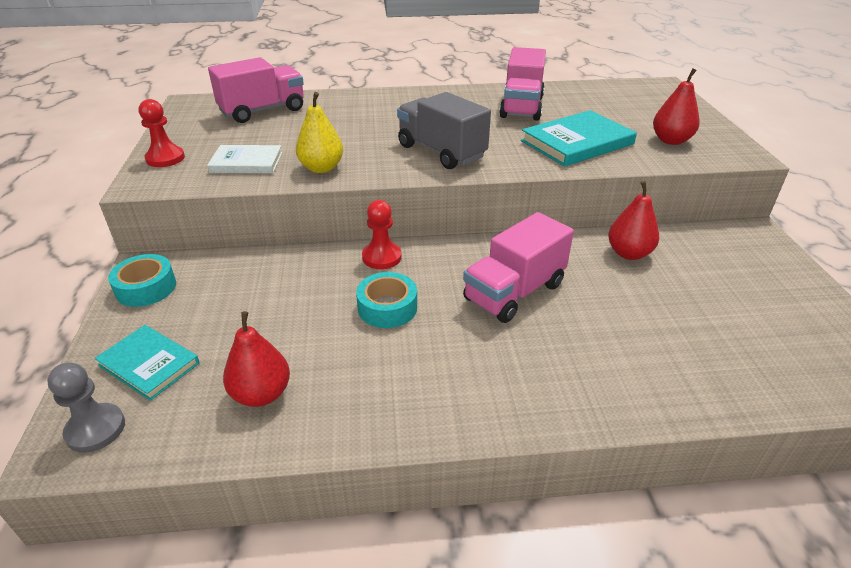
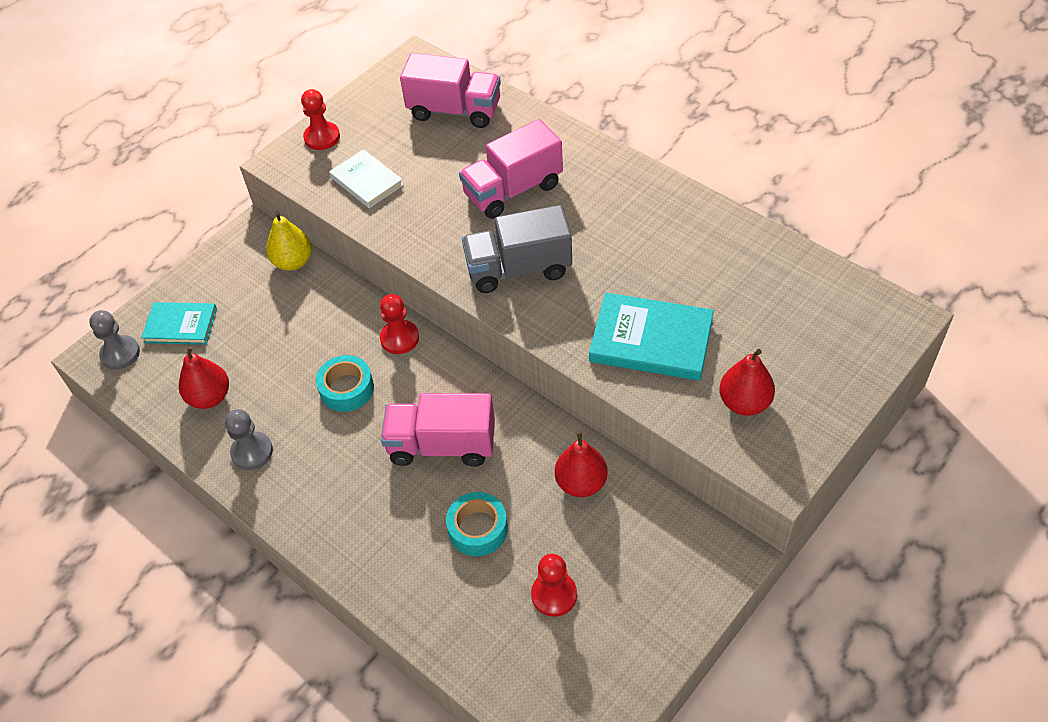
camera: 50 degrees right, 15 degrees up
(146, 288) = (235, 254): turquoise tape -> turquoise tape (478, 529)
(149, 364) = (181, 325): turquoise book -> turquoise book turned 75 degrees counterclockwise
(321, 168) = (407, 226): yellow pear -> yellow pear (293, 262)
(368, 402) = (252, 452): none -> grey pawn
(441, 152) = (518, 269): grey truck -> grey truck turned 105 degrees counterclockwise
(521, 107) = (683, 253): pink truck -> pink truck (513, 190)
(725, 316) = (554, 595): none -> red pawn

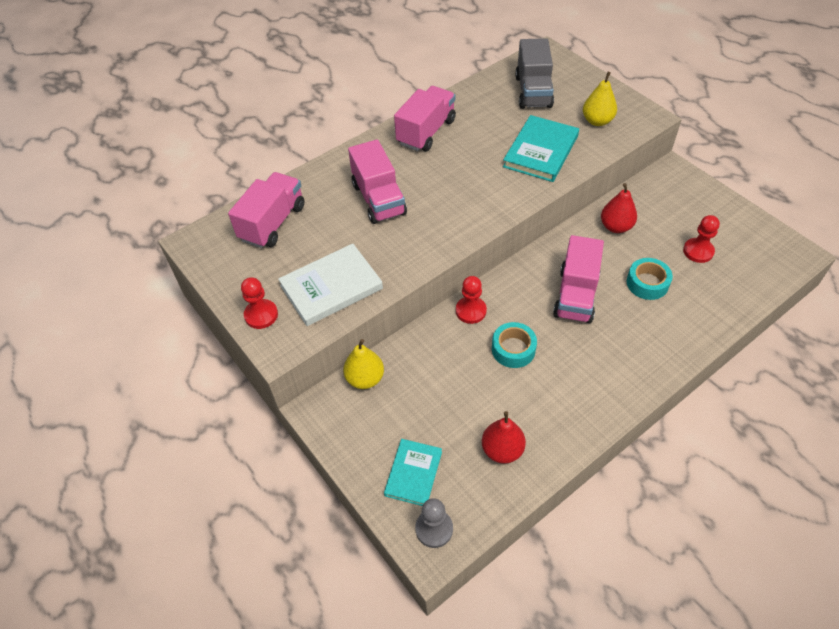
camera: 80 degrees left, 0 degrees up
(252, 452) = (564, 419): grey pawn -> none
(366, 181) = (331, 287): white book -> white book, size x1.56
(518, 269) = (460, 206): grey truck -> grey truck (533, 92)
(654, 210) = (426, 132): none -> pink truck
(744, 403) = (597, 121): red pear -> yellow pear

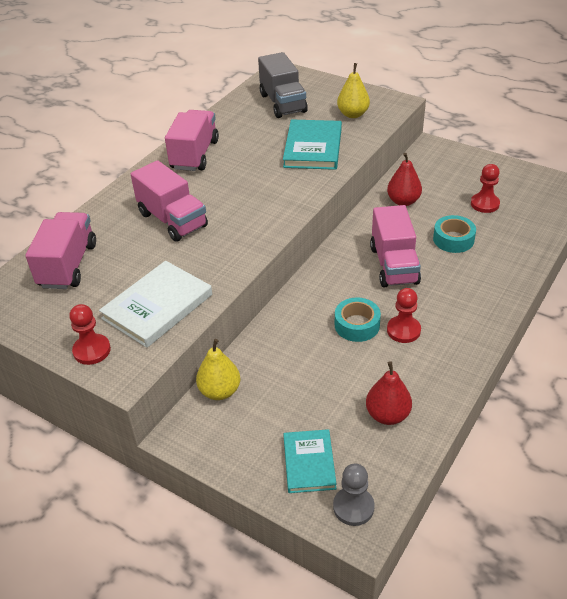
camera: 20 degrees left, 10 degrees down
(471, 311) = (300, 303): red pawn -> red pawn (403, 330)

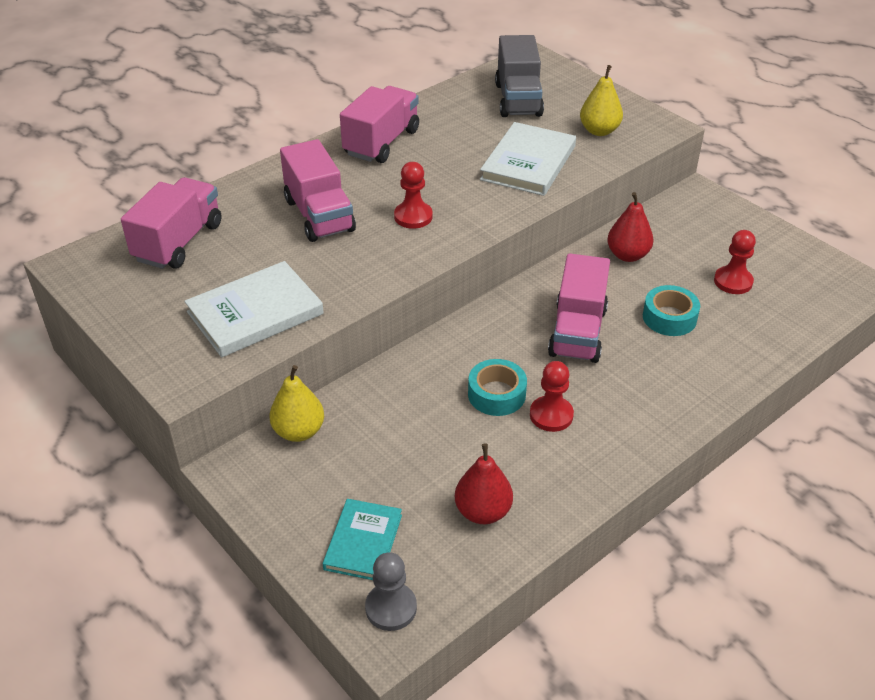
camera: 15 degrees right, 0 degrees up
(92, 350) = (160, 345): red pawn -> red pawn (413, 216)
(313, 148) = (528, 163): turquoise book -> white book

